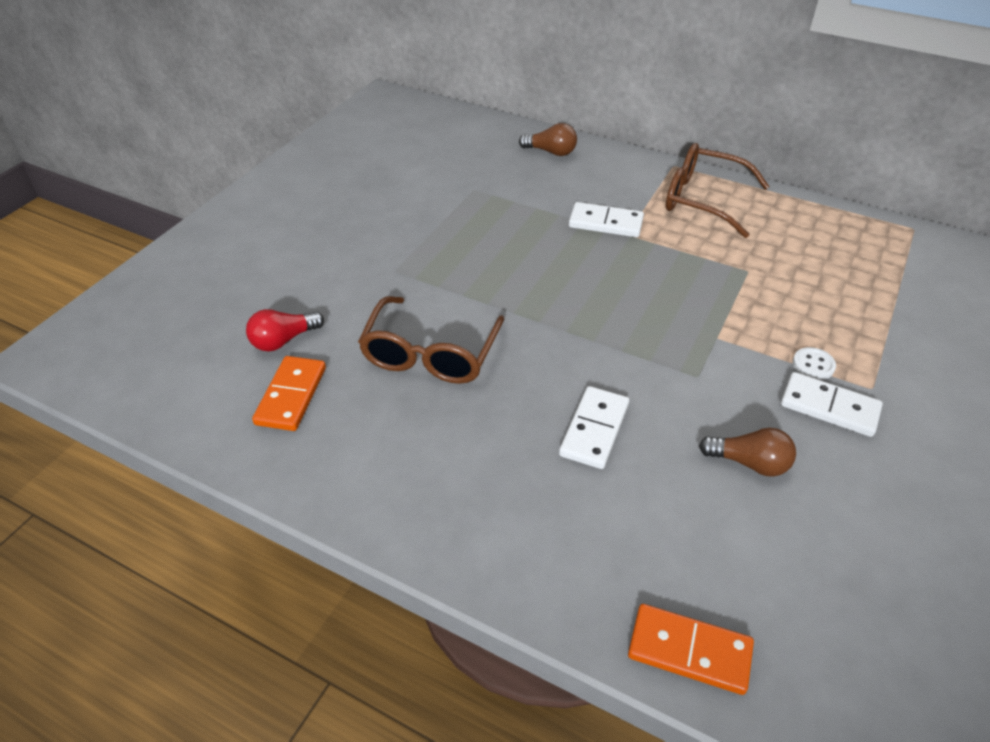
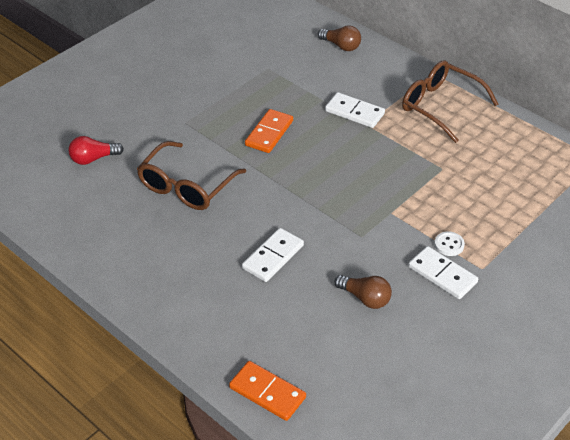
camera: 15 degrees right, 0 degrees up
(291, 396) = (86, 196): orange domino -> orange domino (269, 133)

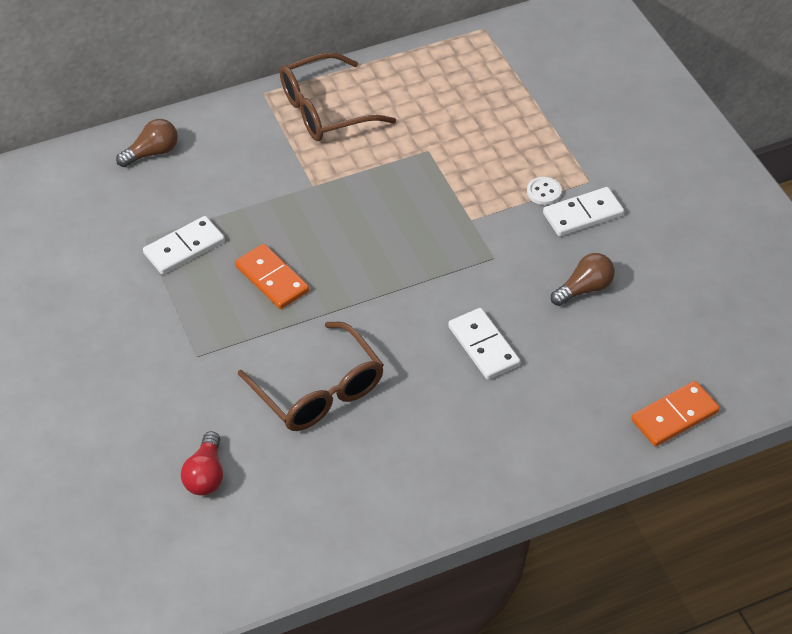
camera: 65 degrees left, 5 degrees up
(354, 112) = (286, 187): white domino -> white domino (184, 248)

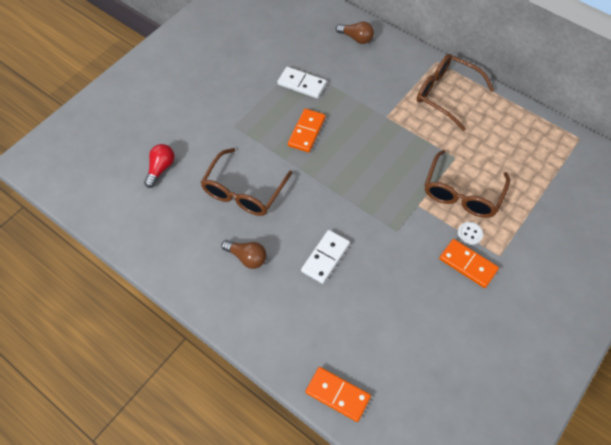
camera: 60 degrees right, 10 degrees up
(206, 475) = (160, 169): red light bulb -> red light bulb turned 135 degrees clockwise
(484, 171) = (462, 193): none -> brown glasses
(583, 214) = (468, 264): white domino -> orange domino
(584, 289) = (407, 293): brown light bulb -> brown light bulb (247, 257)

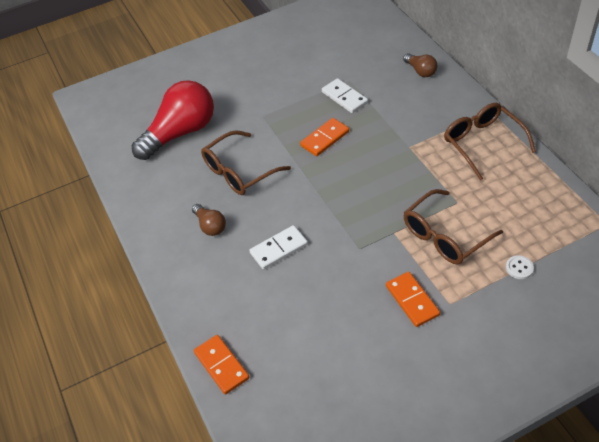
camera: 30 degrees right, 10 degrees down
(160, 169) = (180, 133): red light bulb -> red light bulb, size x2.19
(469, 234) = (430, 274): white button -> white button (519, 268)

